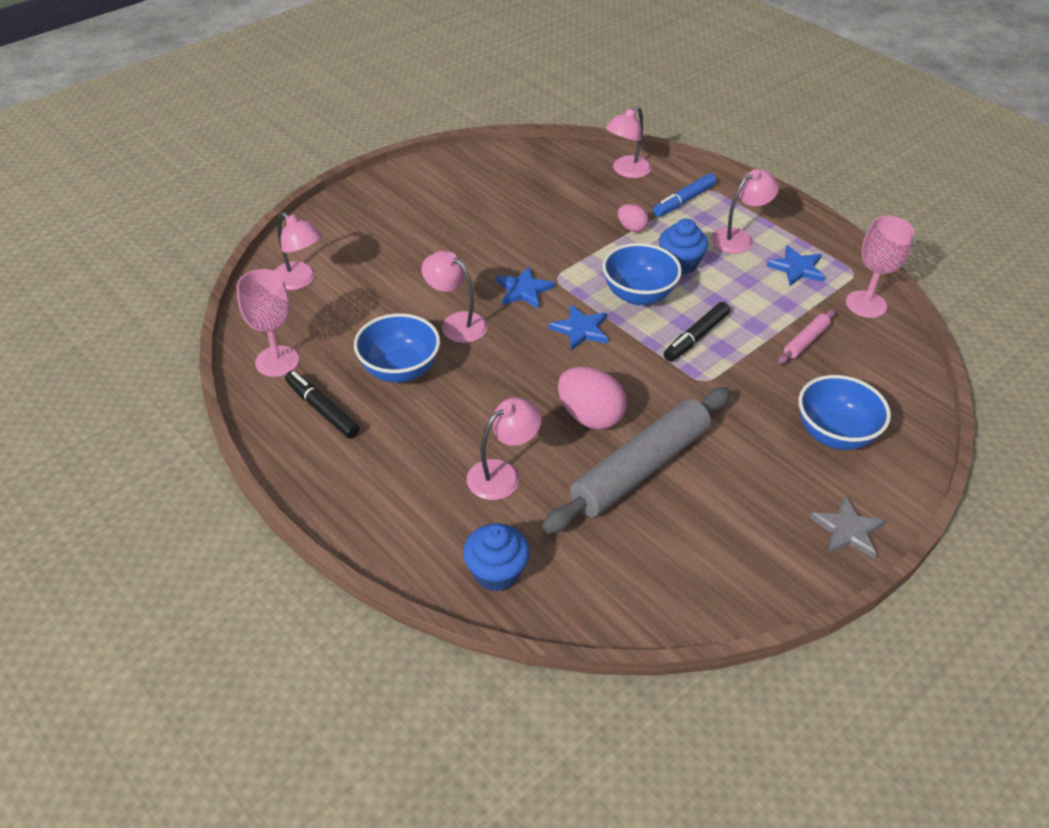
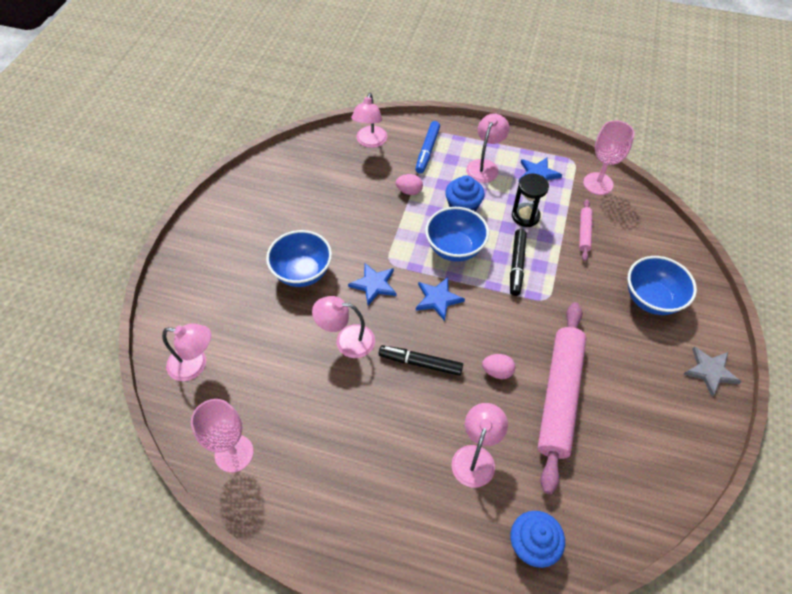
camera: 30 degrees left, 10 degrees up
(322, 410) = (304, 478): black marker -> black marker (420, 363)
(399, 370) = (336, 407): blue bowl -> blue bowl (302, 272)
(590, 416) = (497, 371): pink egg -> pink egg, size x0.55
(640, 468) = (559, 396): grey rolling pin -> pink rolling pin
(746, 299) = (525, 216): none -> black hourglass

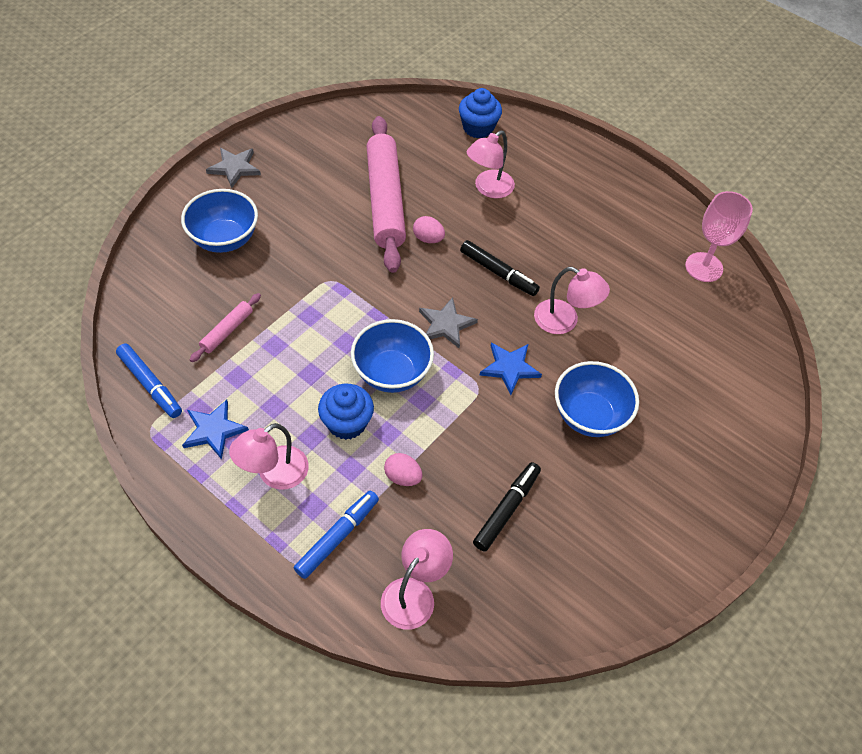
camera: 160 degrees left, 0 degrees up
(195, 365) = (734, 358): pink lamp -> none
(438, 299) = (446, 324): blue star -> grey star
(517, 265) = (334, 325): black marker -> black marker (506, 509)
(525, 216) = (278, 379): black hourglass -> none
(559, 396) = (385, 200): pink rolling pin -> pink rolling pin turned 45 degrees counterclockwise
(598, 183) = (150, 384): pink goblet -> blue marker

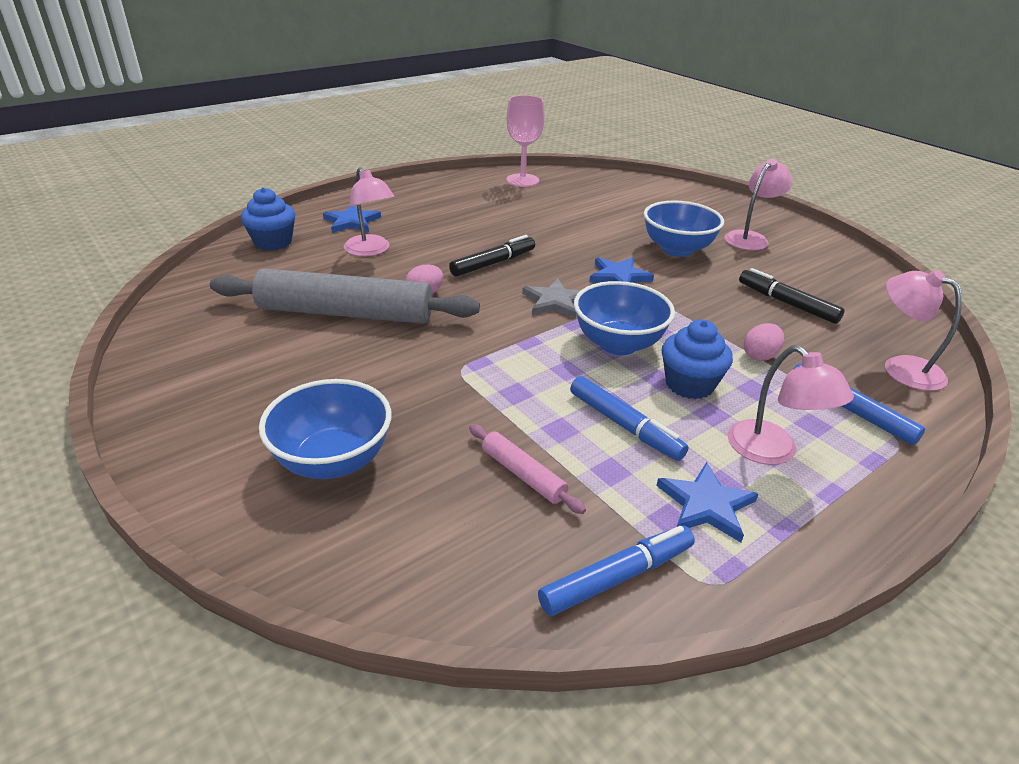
camera: 75 degrees left, 20 degrees down
(234, 168) = (181, 435): grey star -> none
(286, 382) = (624, 425): none -> blue marker
(385, 200) = (345, 313): pink rolling pin -> grey rolling pin
(537, 163) = (351, 222): none -> blue star
(564, 321) = (566, 242): pink lamp -> pink lamp (750, 238)

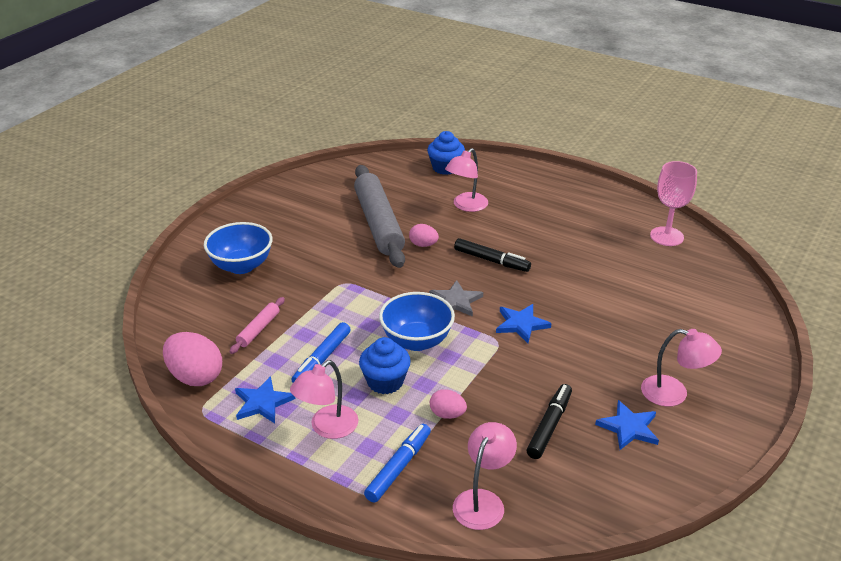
camera: 70 degrees right, 0 degrees up
(351, 222) = (502, 185): blue star -> blue star (628, 428)
(617, 577) = (195, 377): blue marker -> pink egg
(677, 249) = (602, 349): blue bowl -> none

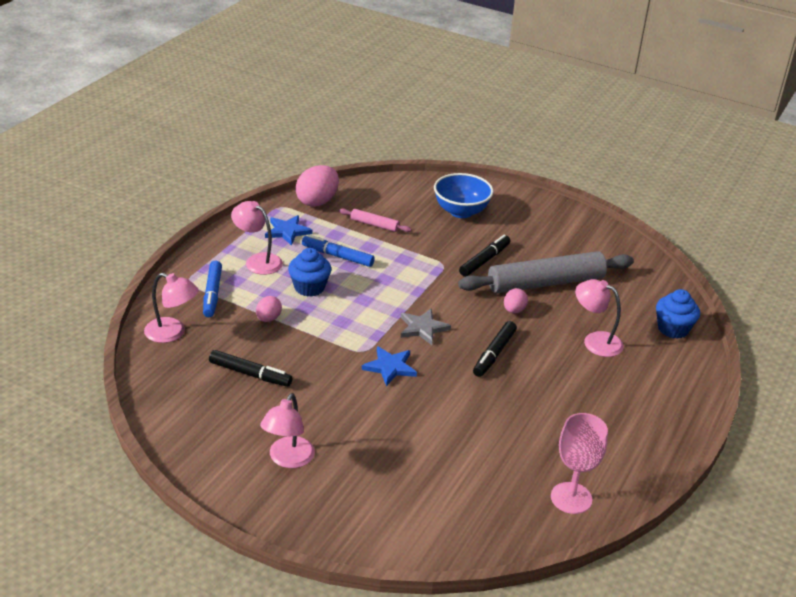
camera: 85 degrees right, 0 degrees up
(338, 256) = (484, 260): none -> black marker
(398, 467) = (212, 294): blue marker -> blue marker turned 60 degrees clockwise
(417, 341) = (362, 304): blue bowl -> none
(628, 428) = (244, 422): blue star -> none

